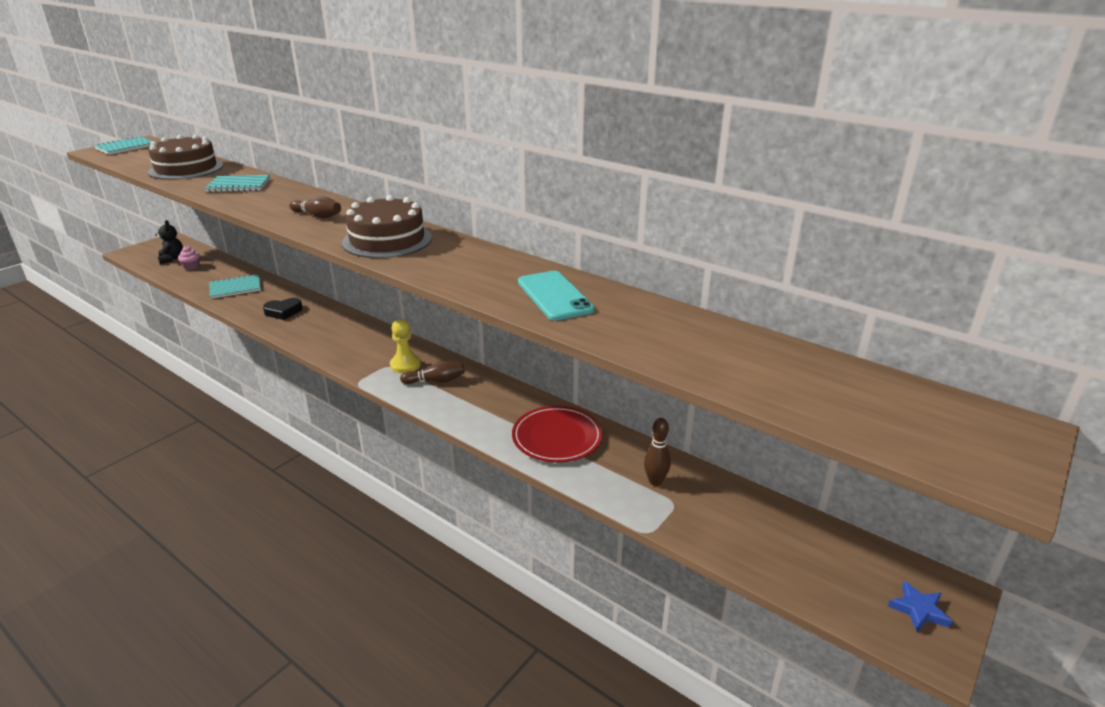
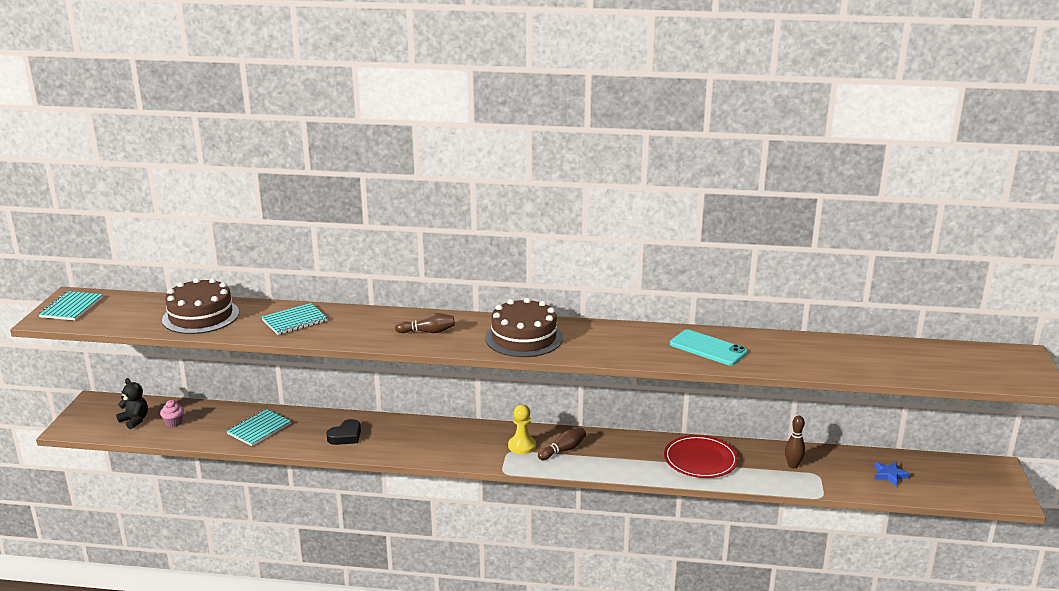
camera: 30 degrees left, 5 degrees down
(918, 610) = (990, 482): blue star -> blue star (889, 475)

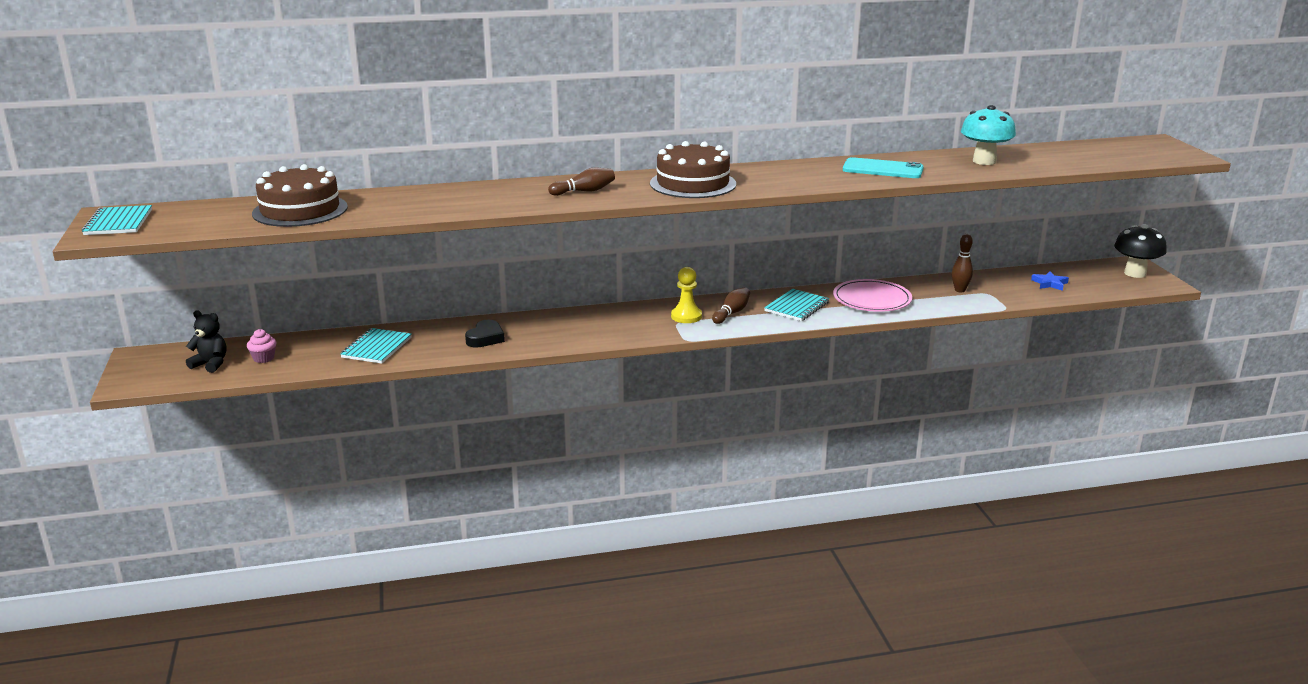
camera: 20 degrees left, 0 degrees up
(294, 321) = (421, 200): turquoise notebook -> turquoise notebook (796, 307)
(700, 460) = (872, 299): red plate -> pink plate
(815, 354) = (984, 161): none -> turquoise mushroom
(990, 480) = (1135, 273): none -> black mushroom

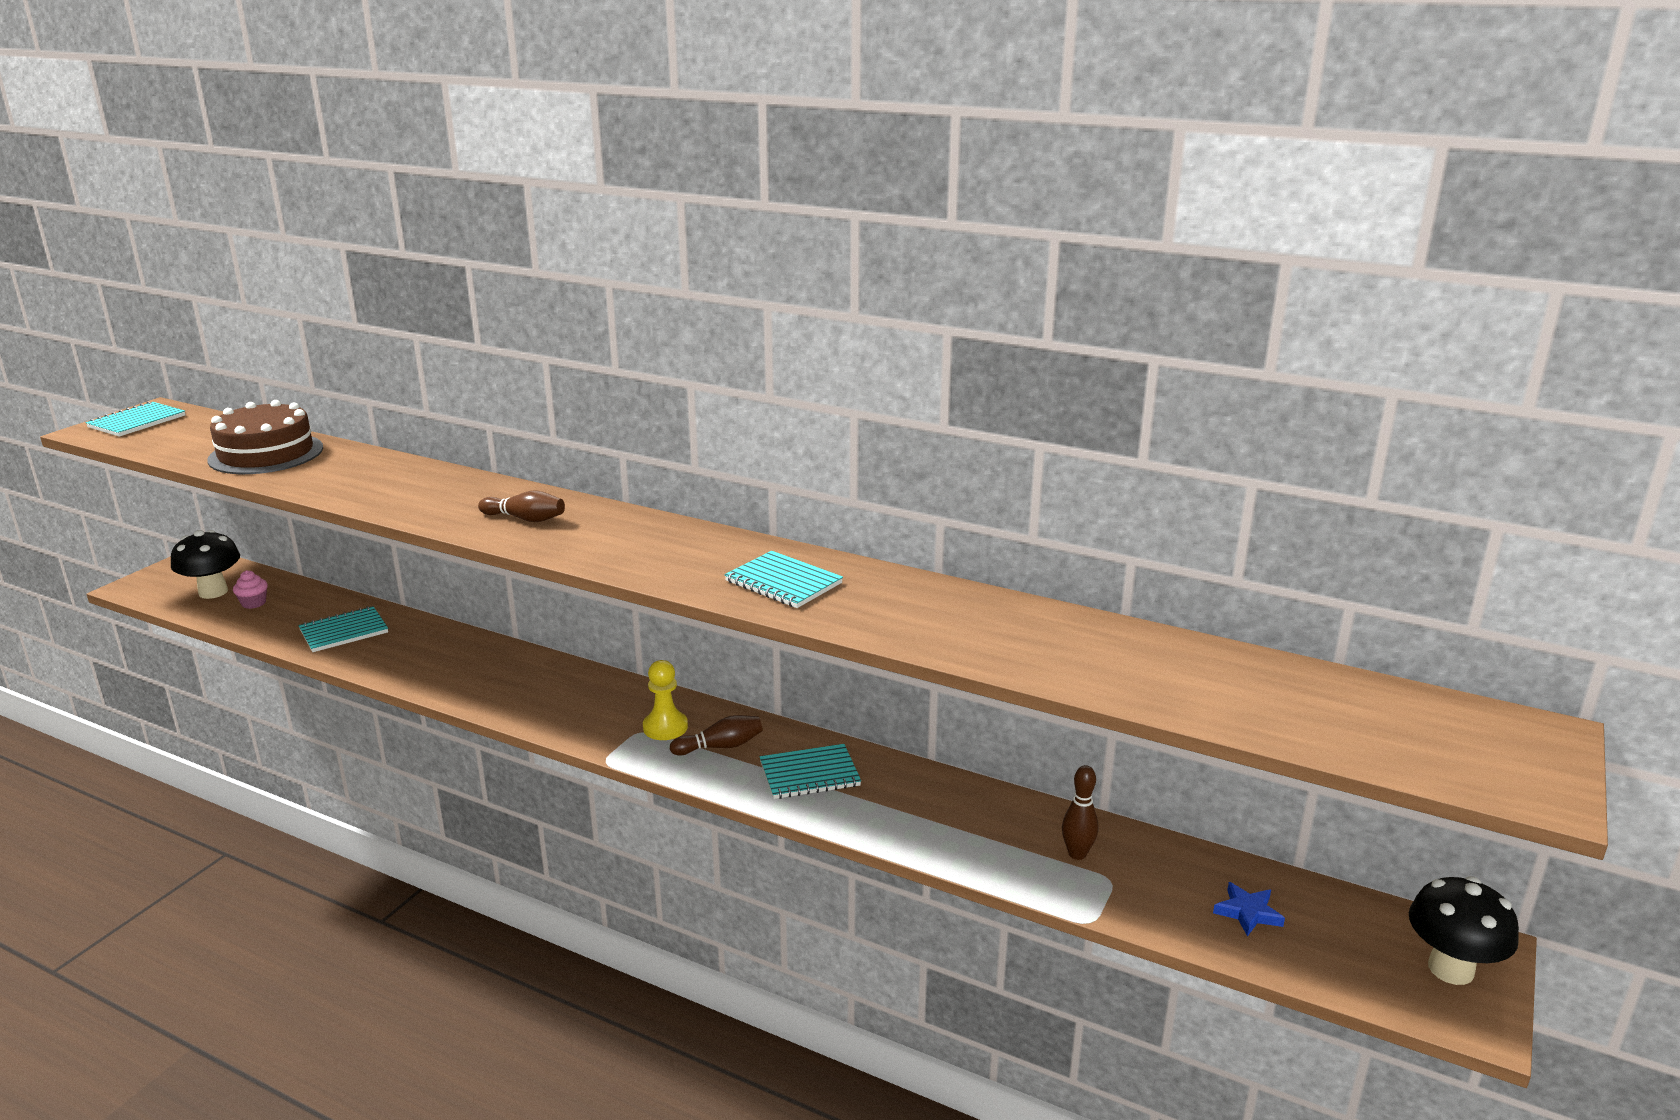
camera: 40 degrees right, 0 degrees up
(211, 364) = (213, 592): black teddy bear -> black mushroom
(485, 338) = (440, 663): black heart -> none
(693, 184) = (651, 550): brown cake -> none
(792, 177) = (783, 582): none -> turquoise notebook
(872, 299) = (924, 809): pink plate -> none
(882, 169) = (927, 614): turquoise phone -> none
(984, 161) = (1111, 656): turquoise mushroom -> none

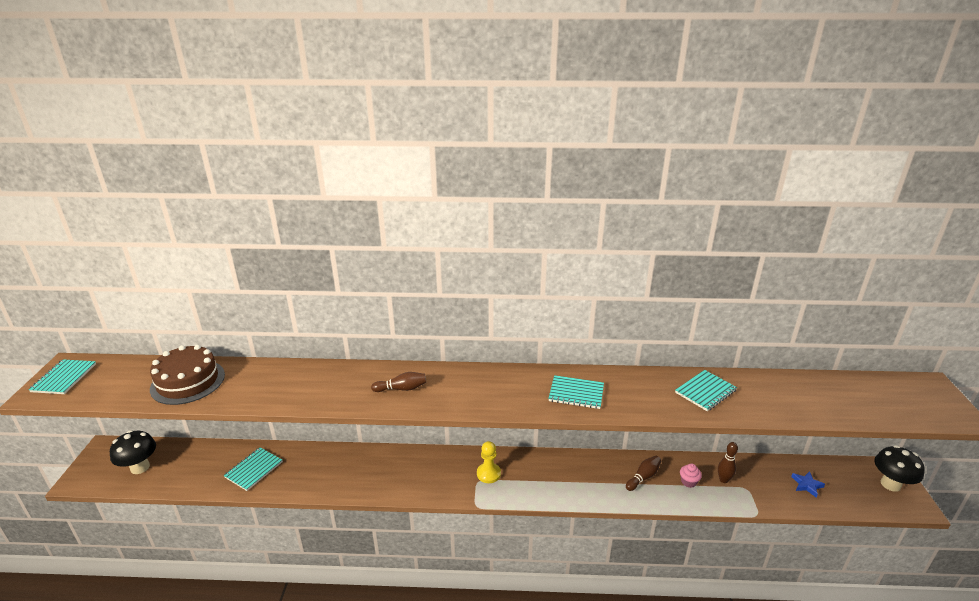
camera: 25 degrees left, 5 degrees up
(254, 603) = (176, 467): pink cupcake -> pink cupcake (688, 482)
(720, 746) = (525, 476): brown bowling pin -> brown bowling pin (643, 477)
(809, 774) = (579, 477): turquoise notebook -> turquoise notebook (705, 391)

